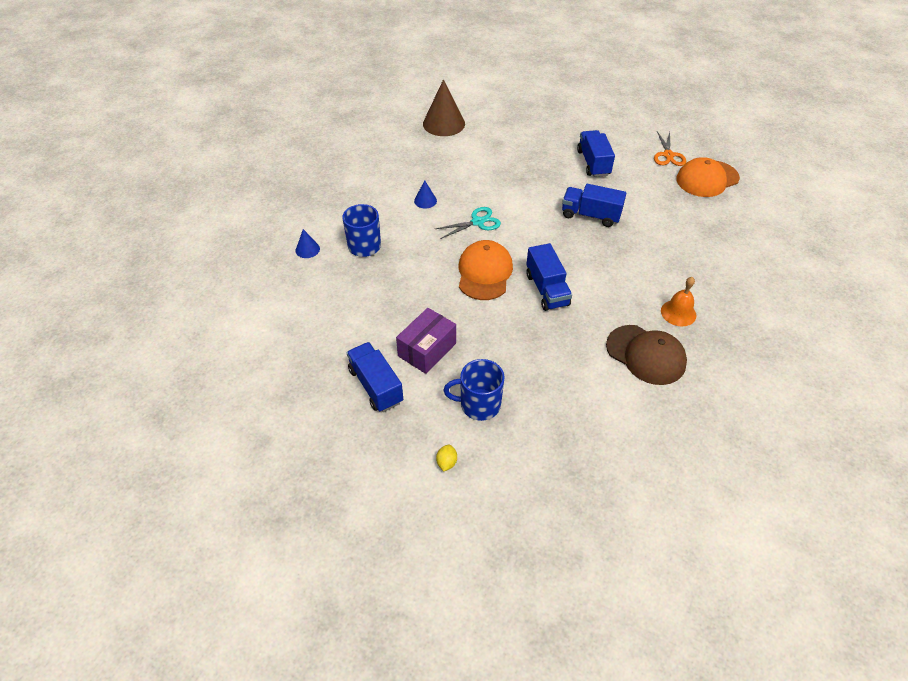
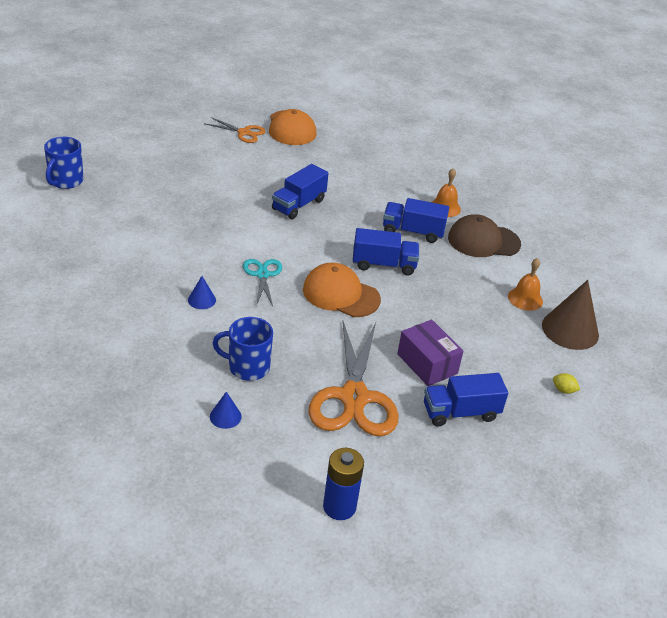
camera: 75 degrees left, 10 degrees down
(241, 333) = (339, 507): none -> blue battery
(360, 313) = (354, 397): none -> orange scissors
(444, 123) = (68, 244): brown cone -> brown cone (570, 330)
(479, 404) = (505, 351): blue mug -> blue mug (65, 181)
(572, 407) = (525, 298): none -> orange bell
(593, 163) = (223, 175): blue truck -> blue truck (412, 232)
(646, 355) = (483, 241): brown cap -> brown cap turned 150 degrees counterclockwise

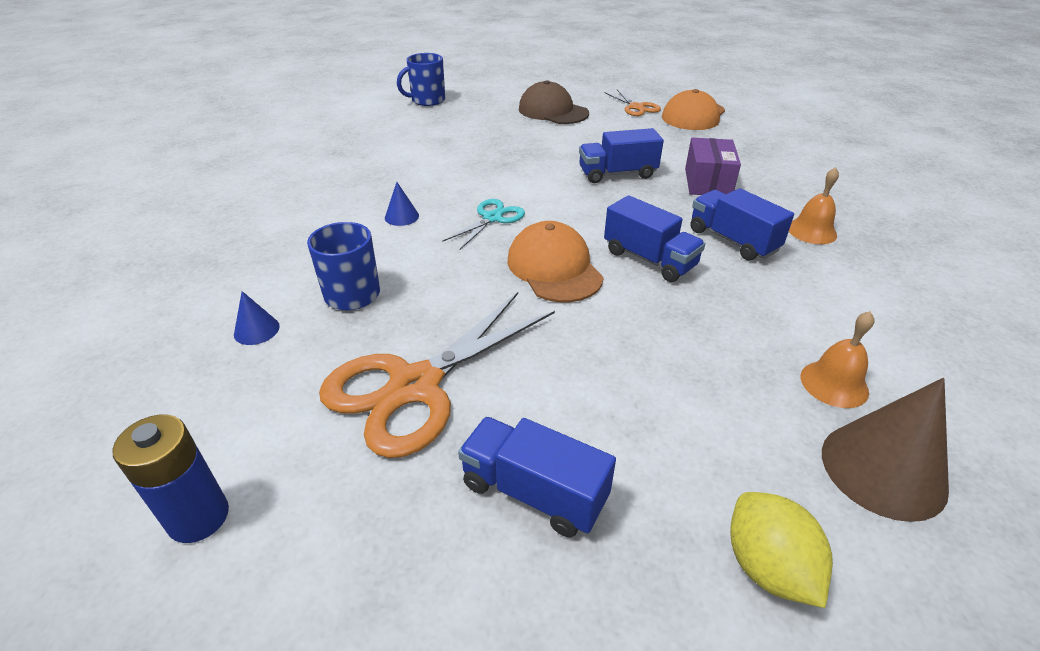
camera: 45 degrees right, 0 degrees up
(427, 364) = (566, 396): purple box -> purple box (708, 182)
(483, 241) = (834, 285): brown cap -> brown cap (553, 111)
(563, 390) = (767, 567): yellow lemon -> yellow lemon, size x1.98

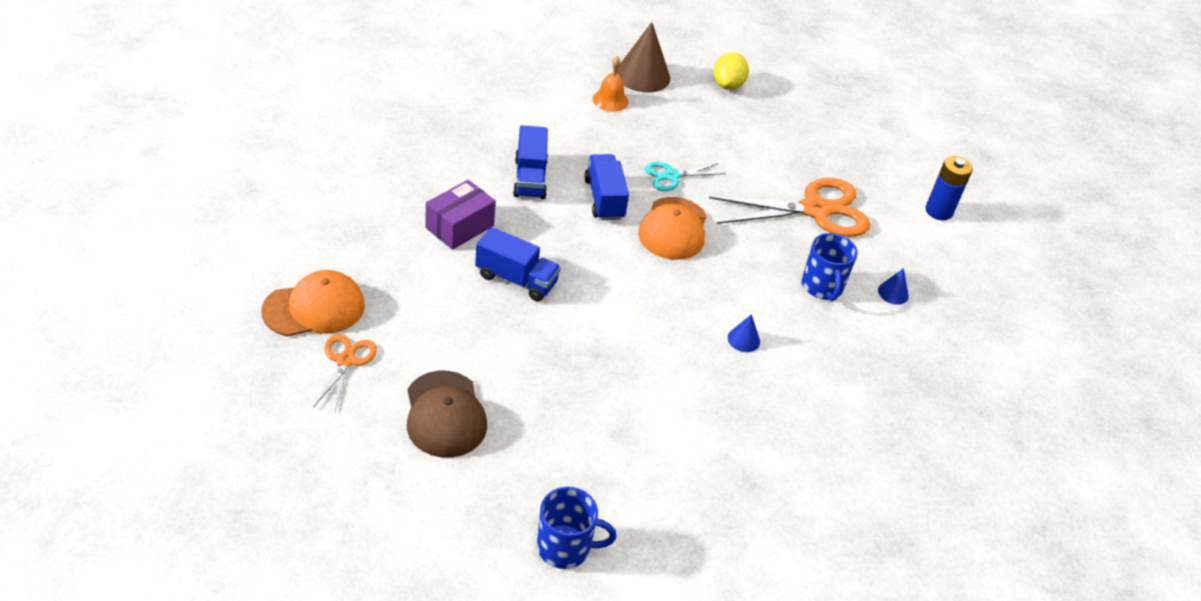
camera: 150 degrees left, 5 degrees up
(492, 218) = (673, 295): turquoise scissors -> turquoise scissors (671, 176)
(534, 492) = (792, 145): blue truck -> none
(811, 231) = (467, 153): orange bell -> none

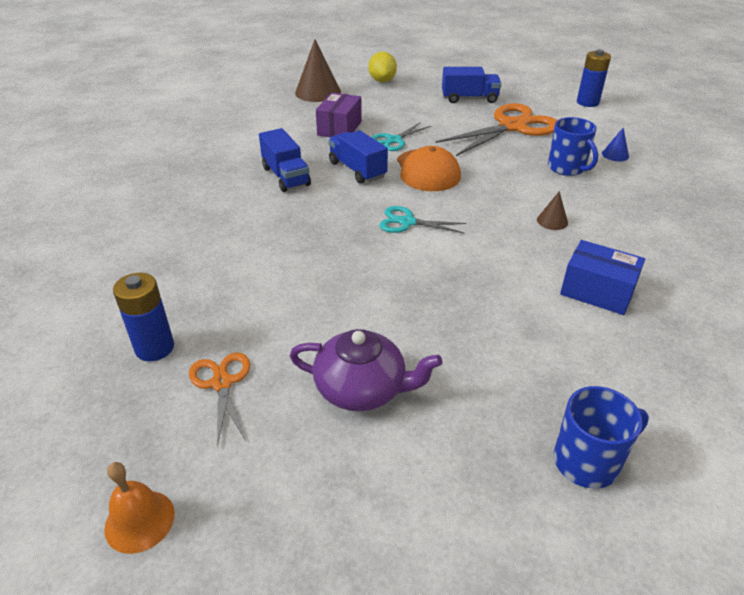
camera: 20 degrees left, 5 degrees down
(314, 308) = (154, 348): orange cap -> blue battery
(445, 414) = (362, 388): brown cap -> purple teapot
(459, 227) = (252, 229): purple box -> purple box (339, 128)
(516, 279) = (334, 249): blue truck -> blue truck (469, 99)
(603, 280) = (407, 222): none -> turquoise scissors
(610, 100) = (307, 112): orange bell -> orange bell (139, 521)
(713, 426) = (597, 291): none -> blue box
(743, 339) = (552, 221): blue cone -> brown cone

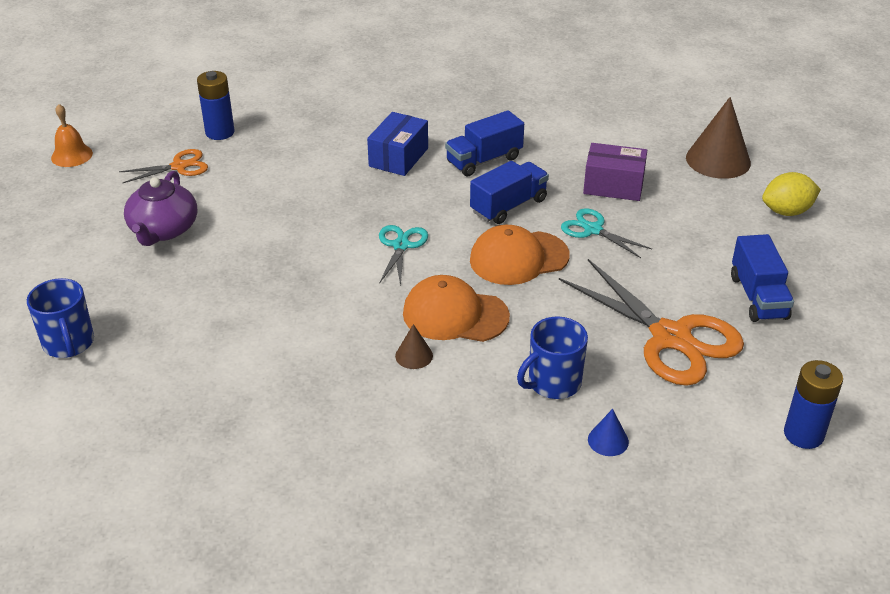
camera: 85 degrees right, 0 degrees up
(499, 201) = (455, 315): none -> orange cap
(597, 291) = (278, 376): blue box -> blue box (398, 157)

